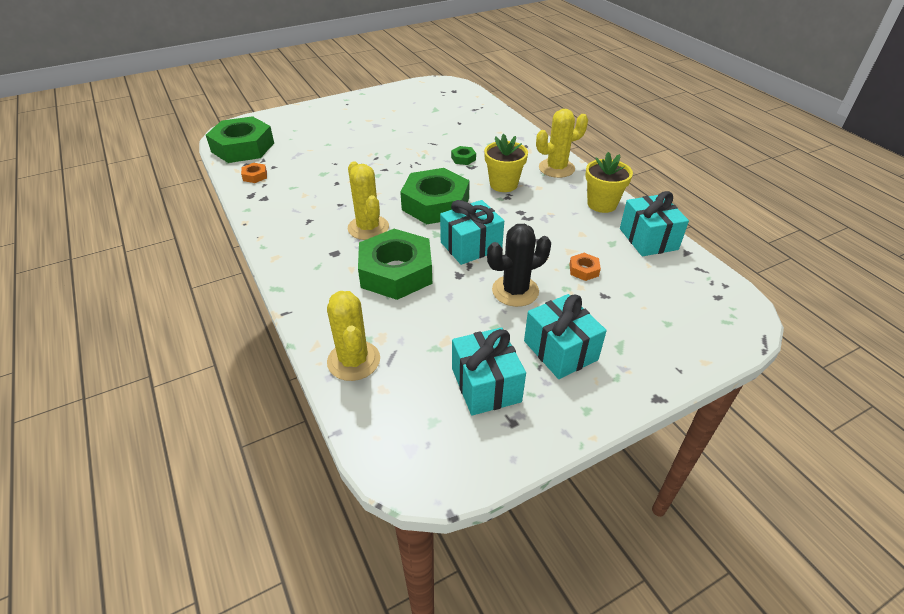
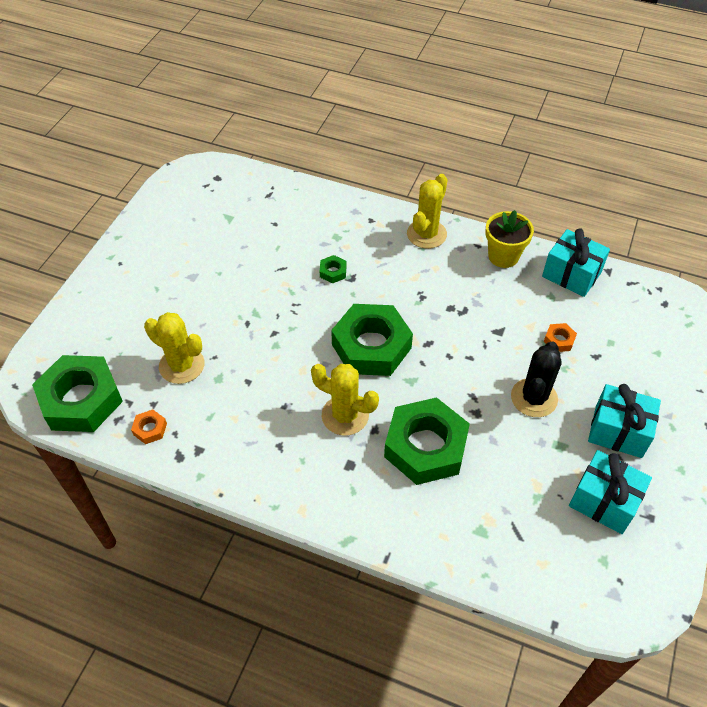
camera: 40 degrees left, 10 degrees up
(353, 361) = (494, 557): yellow cactus -> yellow cactus (182, 365)
(471, 246) = (453, 375): turquoise gift -> none
(503, 184) = (403, 283): yellow flower pot -> none

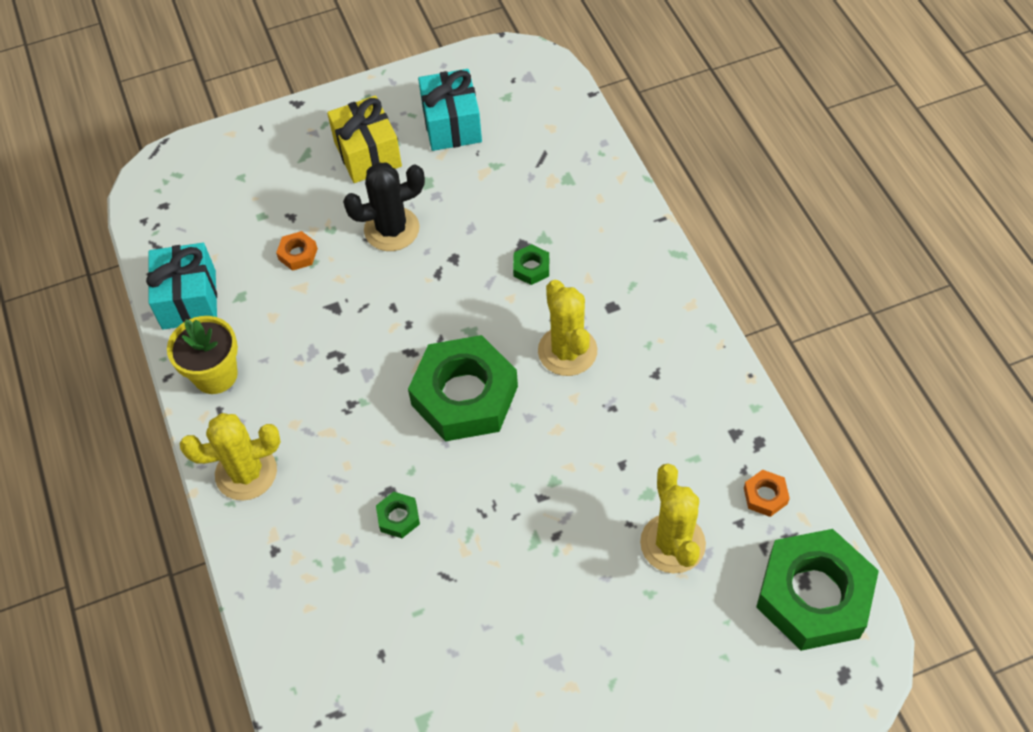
camera: 130 degrees left, 5 degrees up
(425, 447) = (531, 268): green nut -> green nut, size x0.40
(618, 431) = (367, 154): turquoise gift -> yellow gift

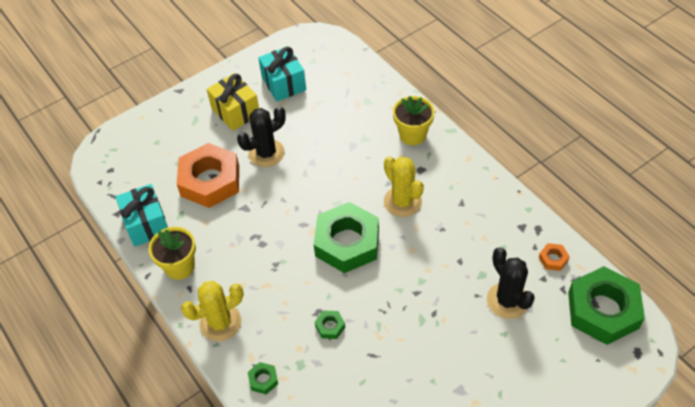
camera: 15 degrees left, 5 degrees down
(298, 254) = (210, 181): orange nut -> orange nut, size x2.49
(531, 268) = (363, 157): green nut -> green nut (263, 380)
(618, 248) = (412, 135): none -> yellow flower pot
(672, 543) = (507, 300): yellow cactus -> black cactus

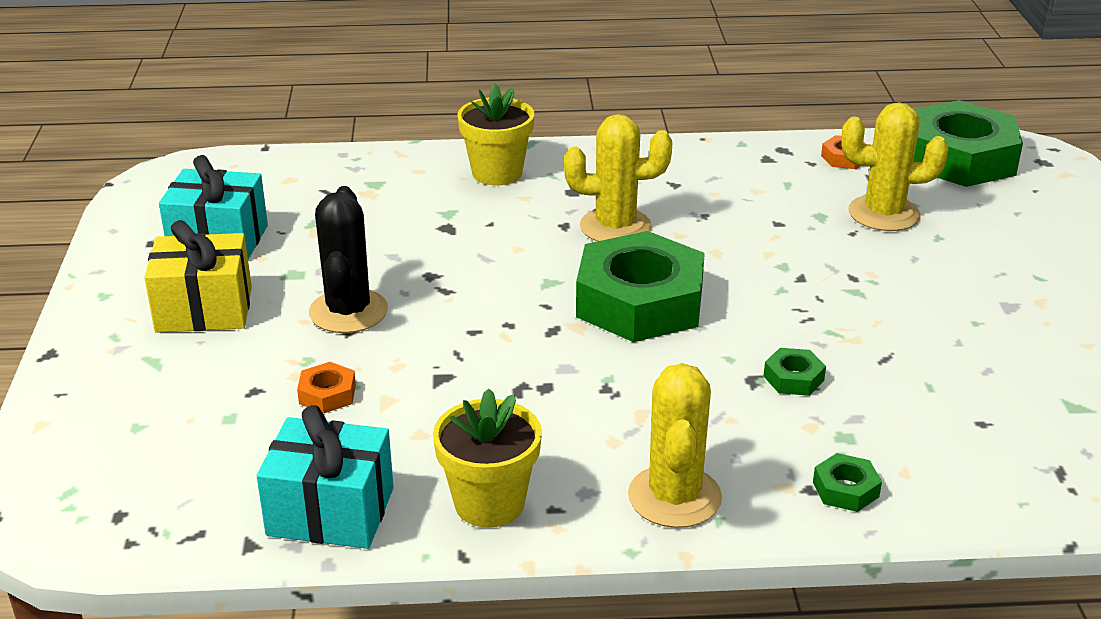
camera: 60 degrees left, 20 degrees down
(210, 181) = (327, 394): orange nut -> orange nut, size x0.40
(507, 300) = (883, 214): black cactus -> yellow cactus

